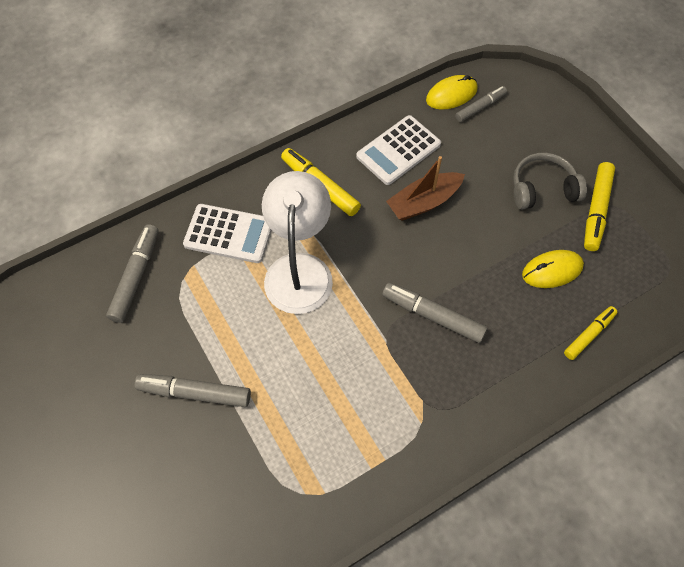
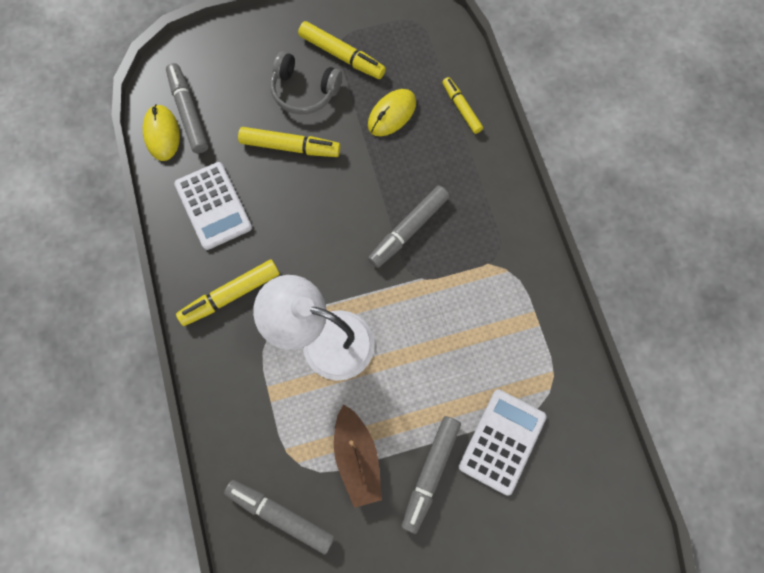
camera: 75 degrees left, 10 degrees up
(229, 234) = (258, 403): white calculator -> white calculator (502, 441)
(424, 202) = (284, 200): brown boat -> brown boat (357, 458)
(479, 193) = (290, 147): none -> yellow marker
(480, 107) = (188, 112): grey marker -> grey marker, size x1.51
(542, 189) = (304, 91): grey headphones -> grey headphones turned 75 degrees counterclockwise
(552, 270) = (392, 114): yellow mouse -> yellow mouse turned 45 degrees clockwise

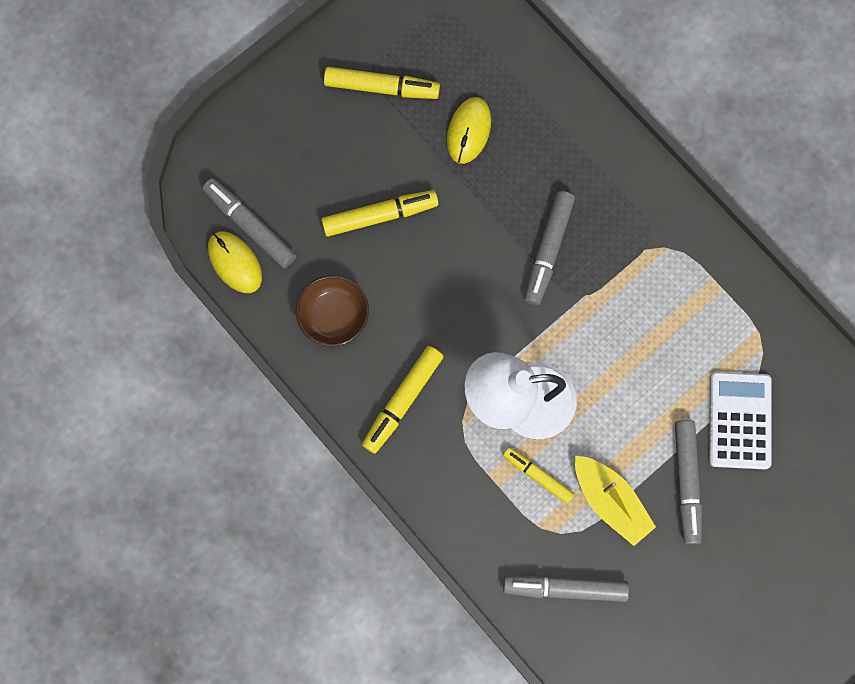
camera: 25 degrees left, 5 degrees up
(213, 206) = (334, 316): white calculator -> brown bowl
(304, 91) = (362, 146): grey headphones -> none
(357, 458) = (610, 501): brown boat -> yellow boat
(461, 108) = (538, 92): yellow marker -> yellow marker (537, 476)

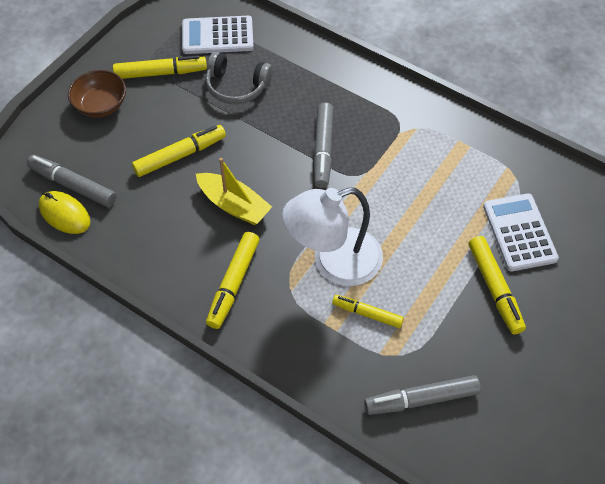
camera: 15 degrees left, 20 degrees down
(334, 316) = (158, 234): brown bowl -> brown bowl (101, 105)
(463, 46) = (217, 36): none -> white calculator
(469, 131) = (237, 86): yellow mouse -> grey headphones
(610, 501) = (436, 318): yellow boat -> yellow boat (234, 205)
(686, 482) = (494, 288): grey marker -> yellow marker

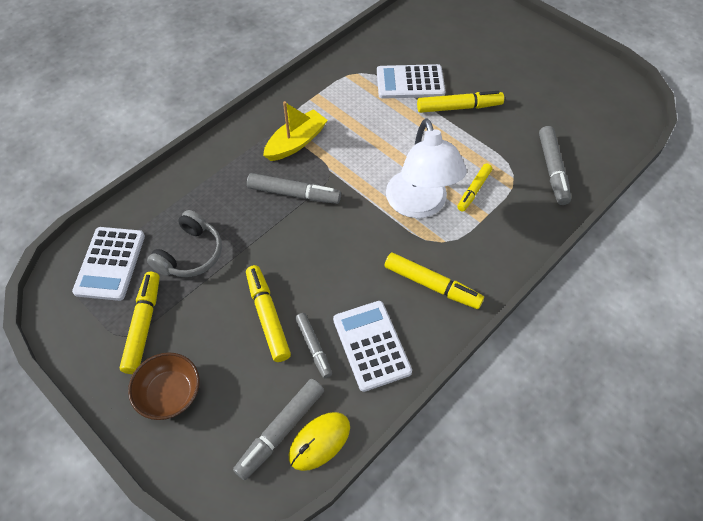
camera: 80 degrees left, 0 degrees up
(153, 195) = (313, 347): none -> grey marker
(159, 239) = (371, 345): none -> white calculator
(234, 205) = (342, 274): yellow boat -> yellow boat (296, 142)

